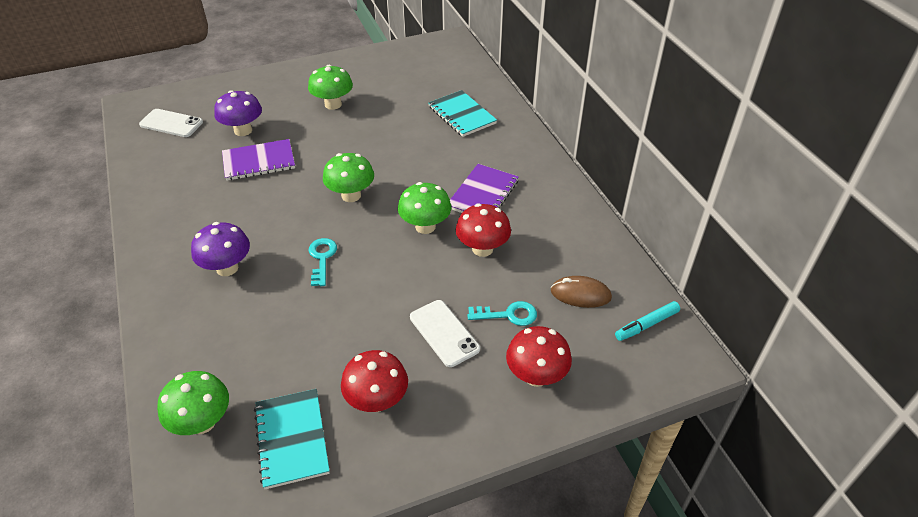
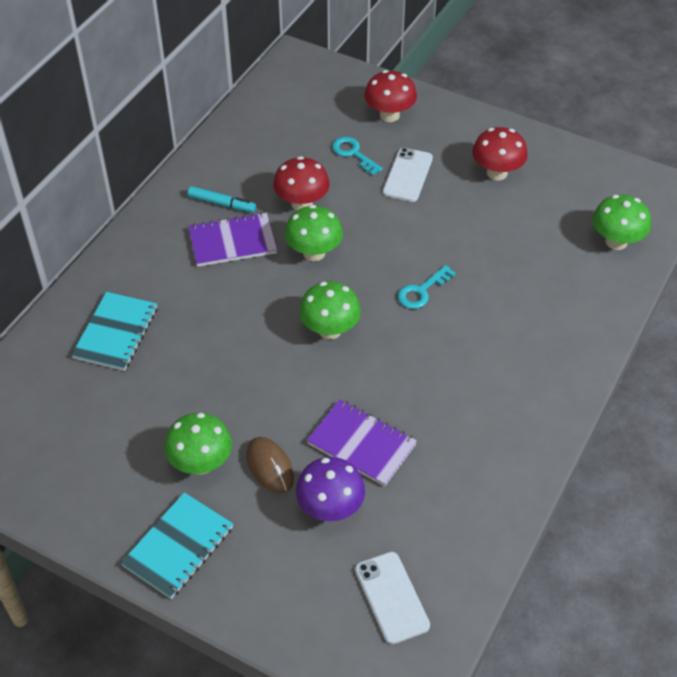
camera: 130 degrees left, 5 degrees up
(227, 268) = (502, 343): purple mushroom -> none
(292, 439) = (569, 192): turquoise notebook -> turquoise notebook (178, 546)
(580, 294) = (291, 129): brown mouse -> brown mouse (270, 467)
(646, 325) = (286, 88): turquoise marker -> turquoise marker (222, 203)

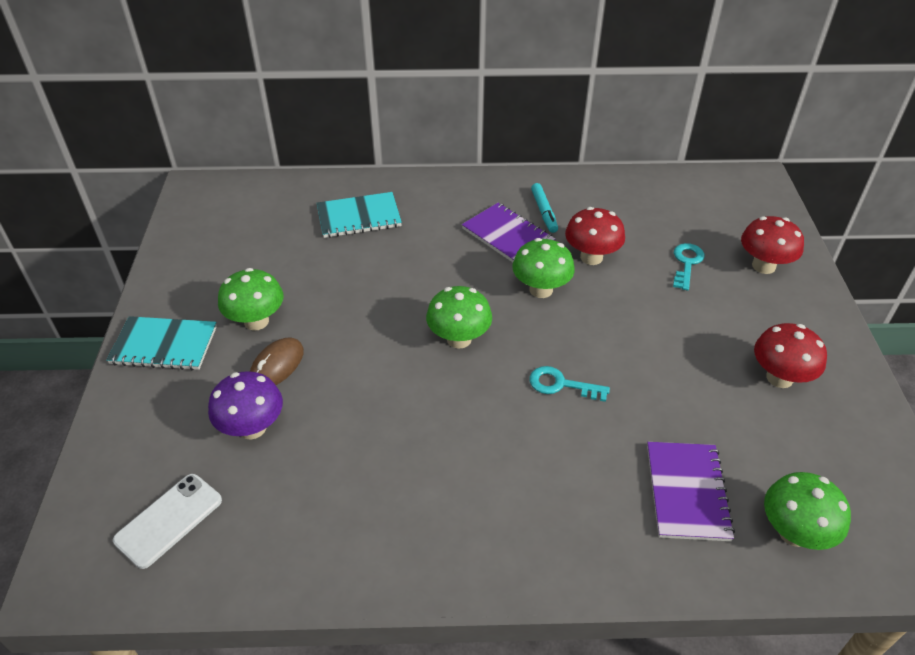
camera: 60 degrees right, 5 degrees down
(361, 444) = (339, 419): purple notebook -> purple notebook (687, 492)
(408, 175) = (700, 311): white phone -> none

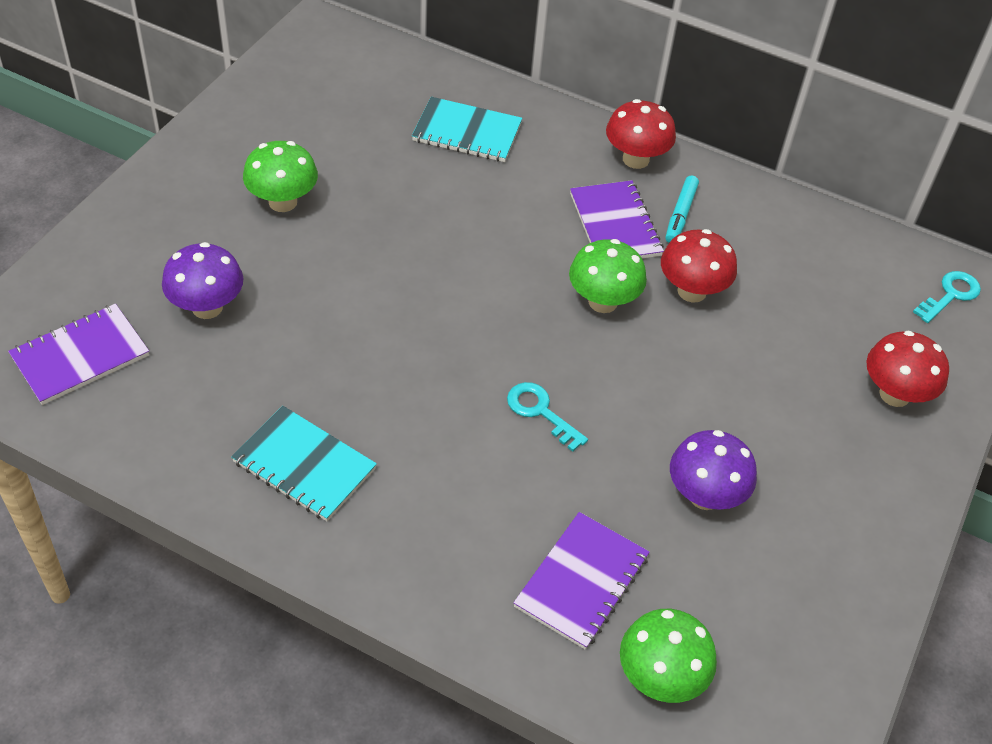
camera: 25 degrees right, 5 degrees up
(164, 345) = (181, 187): turquoise notebook -> turquoise notebook (304, 465)
(169, 520) = (80, 356): white phone -> purple notebook
(277, 366) = (271, 257): brown mouse -> none
(459, 339) = (471, 314): green mushroom -> none
(686, 263) = (800, 348): turquoise key -> turquoise key (950, 295)
(712, 388) = (705, 496): none -> purple mushroom
(779, 378) = (793, 523): red mushroom -> red mushroom (635, 159)

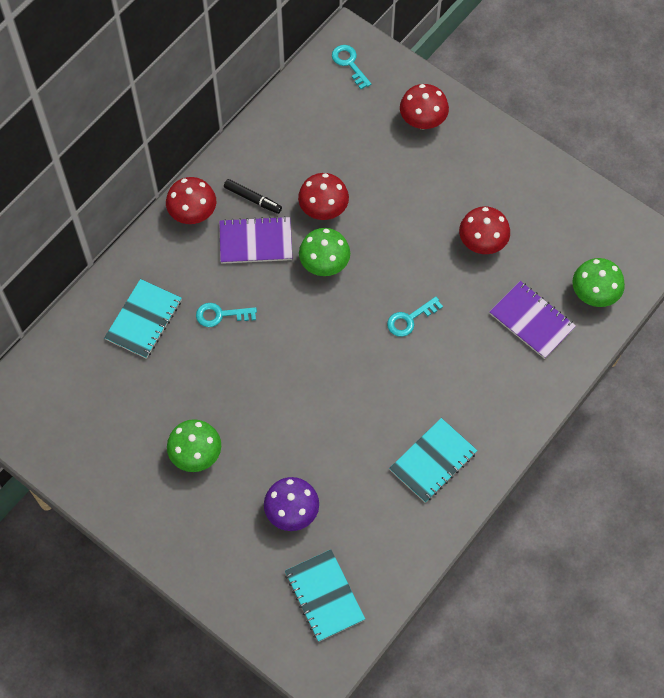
camera: 75 degrees left, 15 degrees up
(80, 356) = (324, 596): purple notebook -> turquoise notebook
(492, 202) = (220, 315): none -> turquoise key
(680, 214) = (253, 199): turquoise marker -> black marker
(705, 496) = (482, 243): purple mushroom -> red mushroom

